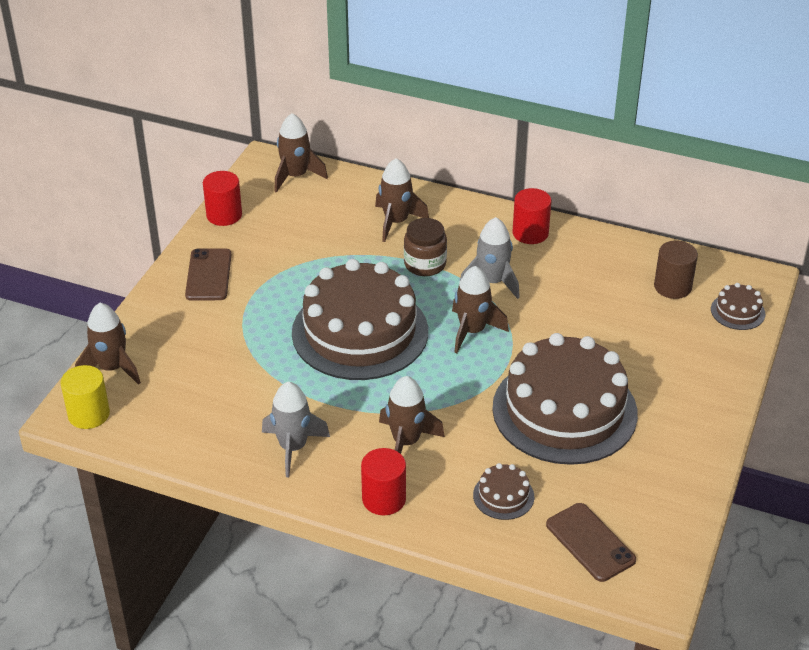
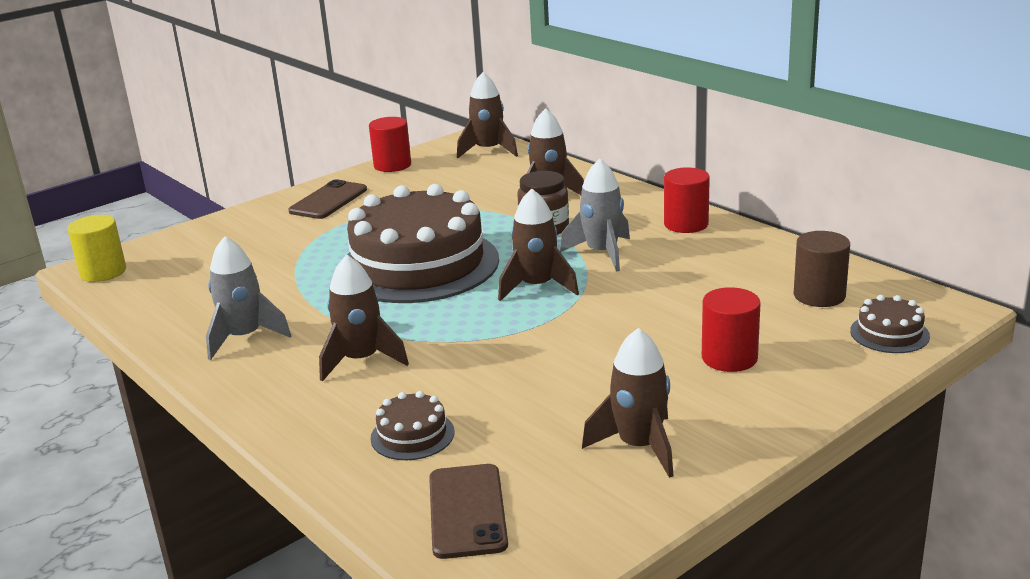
camera: 30 degrees right, 15 degrees down
(112, 368) = (165, 245): brown rocket -> brown rocket (639, 446)
(384, 499) = (280, 402): red cylinder -> red cylinder (729, 358)
(564, 410) = (570, 375): brown cake -> none

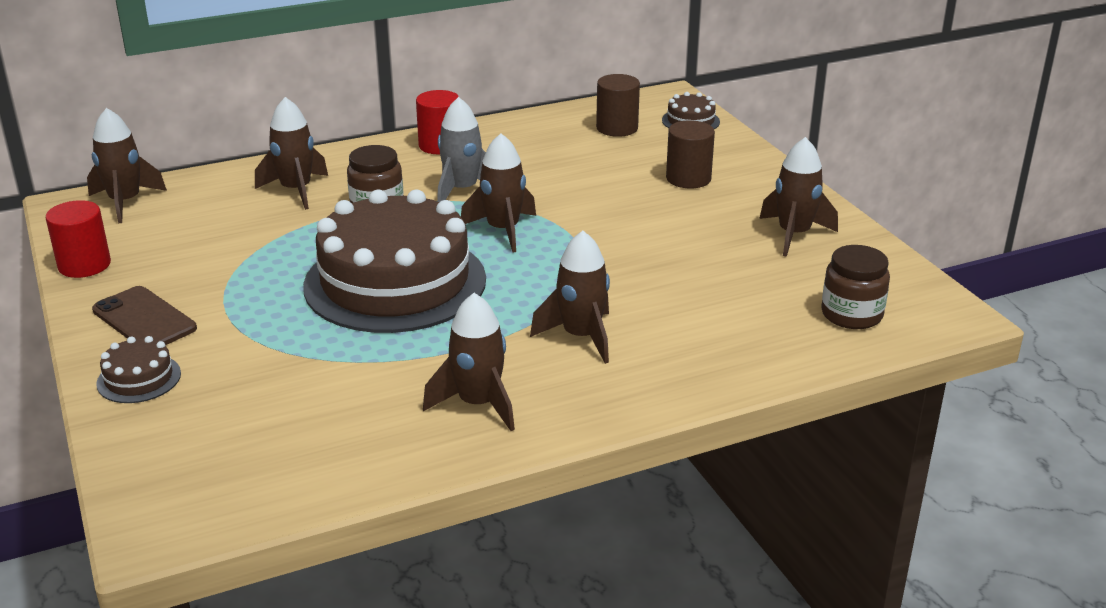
camera: 75 degrees left, 5 degrees up
(103, 272) = (180, 515): yellow cylinder -> none
(244, 337) = (478, 404): grey rocket -> brown rocket
(412, 435) = (731, 325): brown cake -> brown cake (139, 378)
(467, 511) = (851, 314): brown phone -> brown jar
(729, 358) = (688, 178): red cylinder -> brown cylinder

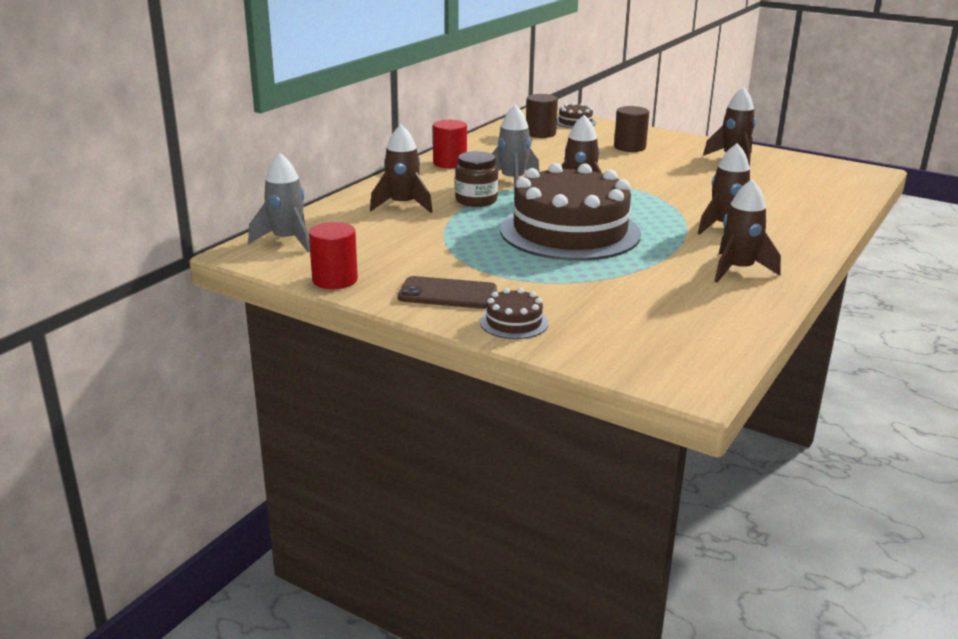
camera: 35 degrees left, 5 degrees down
(125, 202) = (287, 240): brown rocket -> grey rocket
(851, 314) = (828, 183): brown jar -> none

